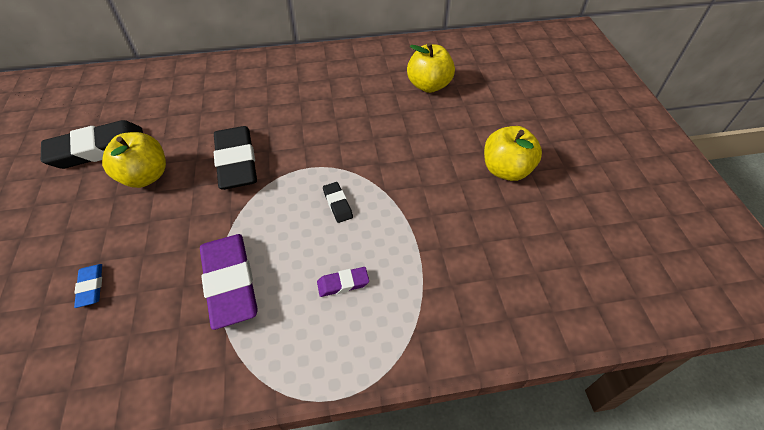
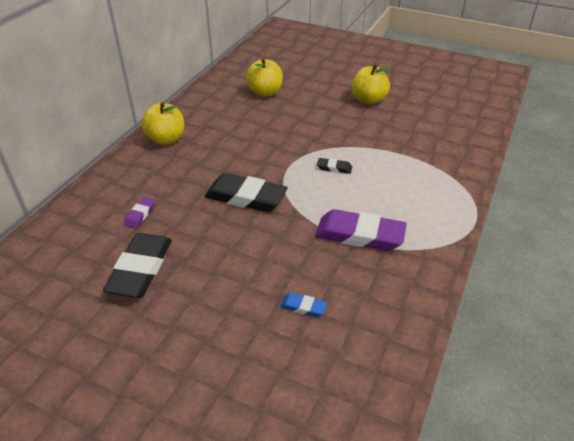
camera: 55 degrees left, 10 degrees down
(145, 176) = (209, 249): yellow apple -> yellow apple (166, 139)
(343, 283) = (400, 189): purple eraser -> purple eraser (140, 215)

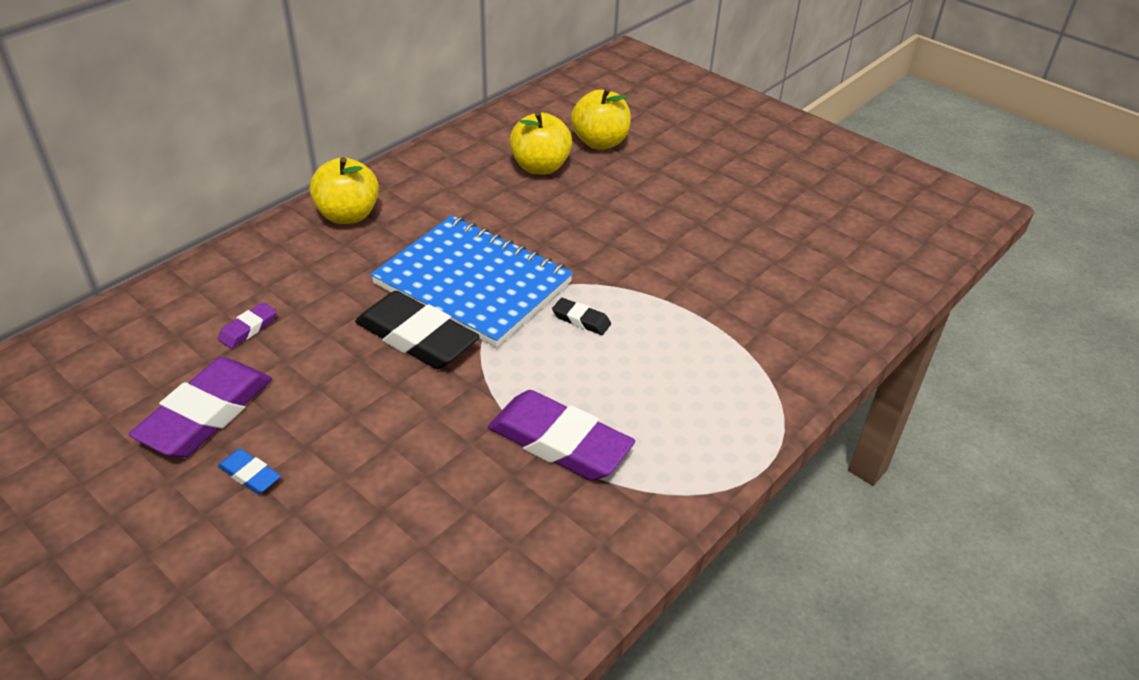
camera: 15 degrees right, 0 degrees up
(140, 269) = (206, 414): black eraser -> purple eraser
(262, 161) = (473, 283): none -> blue notebook
(303, 307) = (408, 536): blue eraser -> blue eraser (250, 475)
(368, 100) = (703, 213): yellow apple -> yellow apple (600, 142)

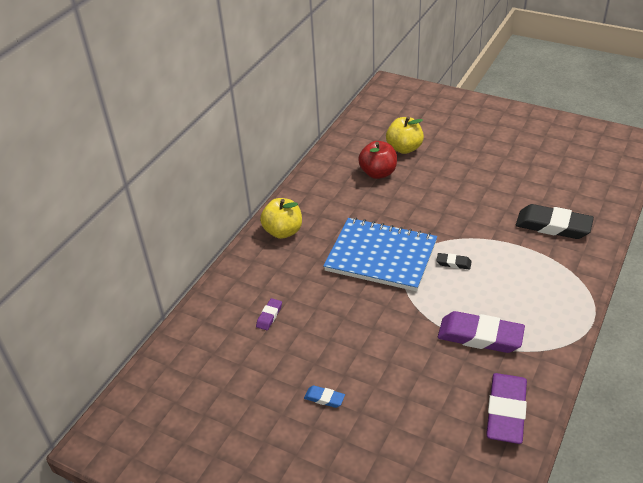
camera: 10 degrees left, 0 degrees up
(206, 414) = (278, 371): purple eraser -> purple eraser (506, 411)
(417, 337) = (368, 297): black eraser -> black eraser (553, 226)
(540, 167) = (378, 173): yellow apple -> red apple

